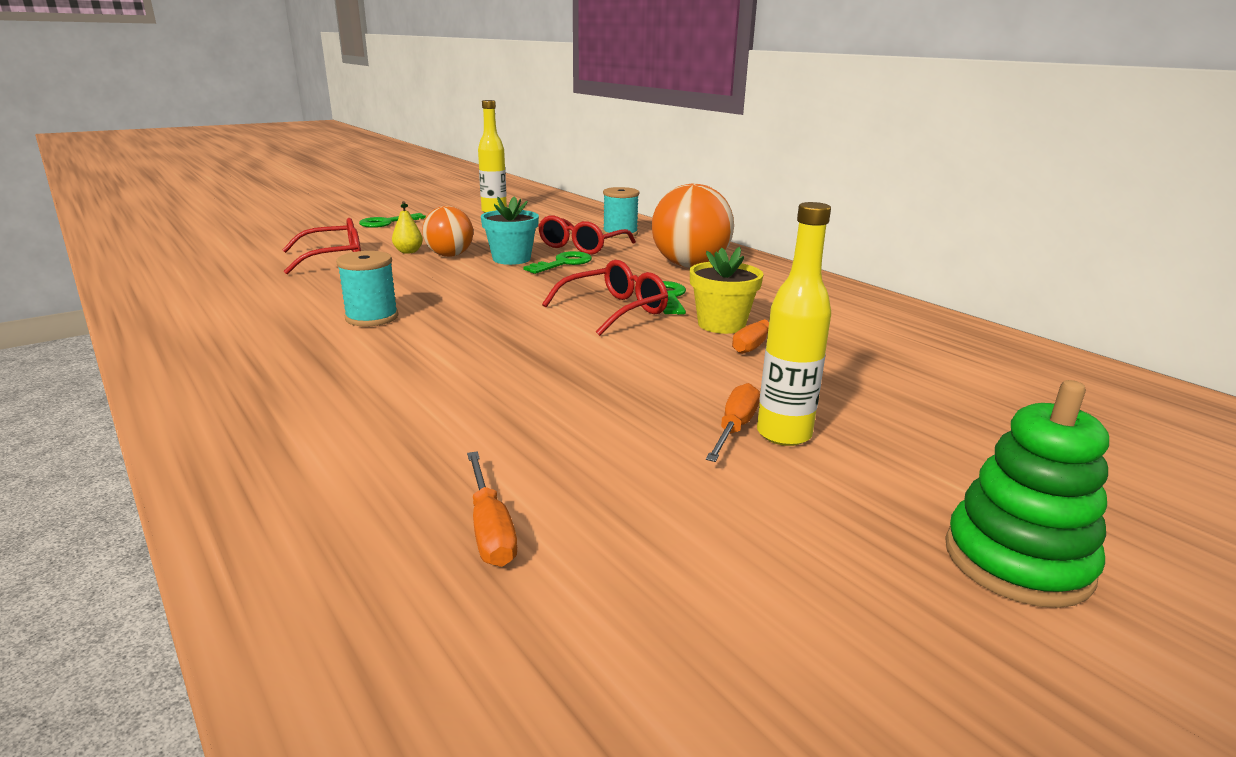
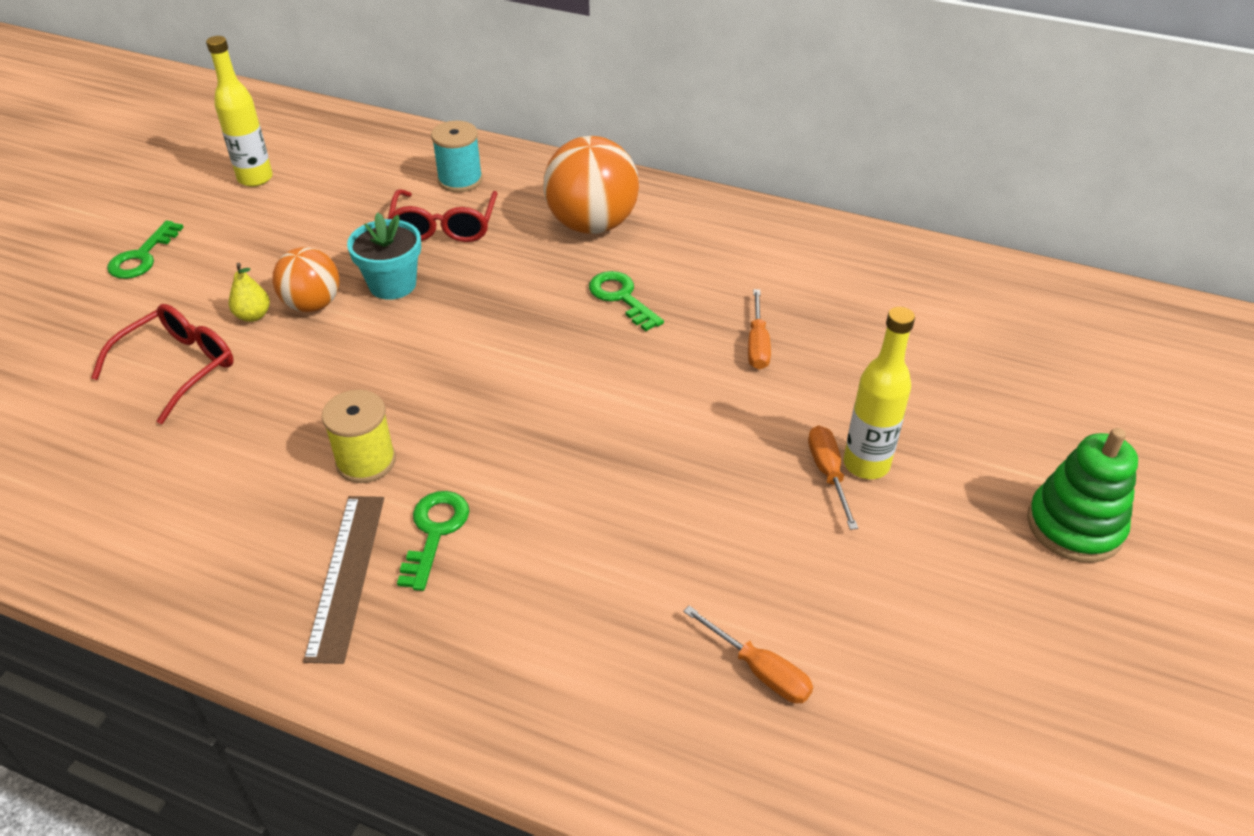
camera: 30 degrees left, 20 degrees up
(269, 359) = (346, 575): none -> brown ruler
(372, 317) = (366, 461): turquoise spool -> yellow spool
(563, 263) = (458, 271): green key -> green key (434, 532)
(615, 310) = (593, 342): red glasses -> none
(721, 324) = (707, 326): yellow flower pot -> none

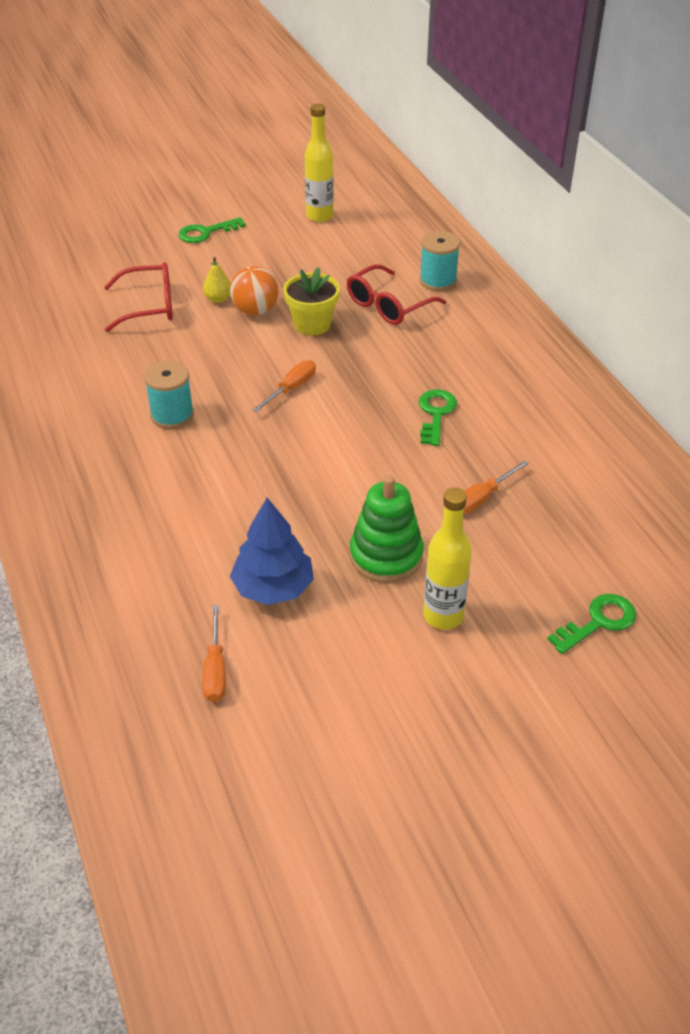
camera: 45 degrees right, 0 degrees up
(346, 575) = (91, 466): brown ruler -> none
(366, 461) = (172, 415): yellow spool -> turquoise spool
(392, 284) = (312, 324): turquoise flower pot -> yellow flower pot
(434, 532) = (156, 475): green key -> green key (598, 622)
(592, 225) = (483, 356): orange ball -> none
(701, 551) = (273, 587): none -> blue tree
(828, 474) = (410, 603): orange screwdriver -> orange screwdriver (291, 388)
(1074, 526) = (527, 756): green stacking toy -> green stacking toy (386, 556)

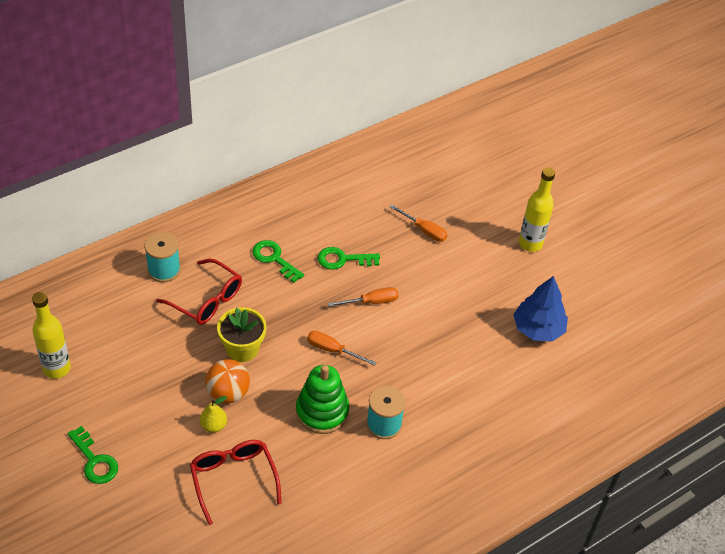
camera: 105 degrees left, 5 degrees up
(215, 669) = (611, 347): orange screwdriver -> orange screwdriver (371, 302)
(386, 556) = (491, 274): green stacking toy -> green stacking toy (322, 411)
(598, 622) = (510, 177): green key -> green key (274, 259)

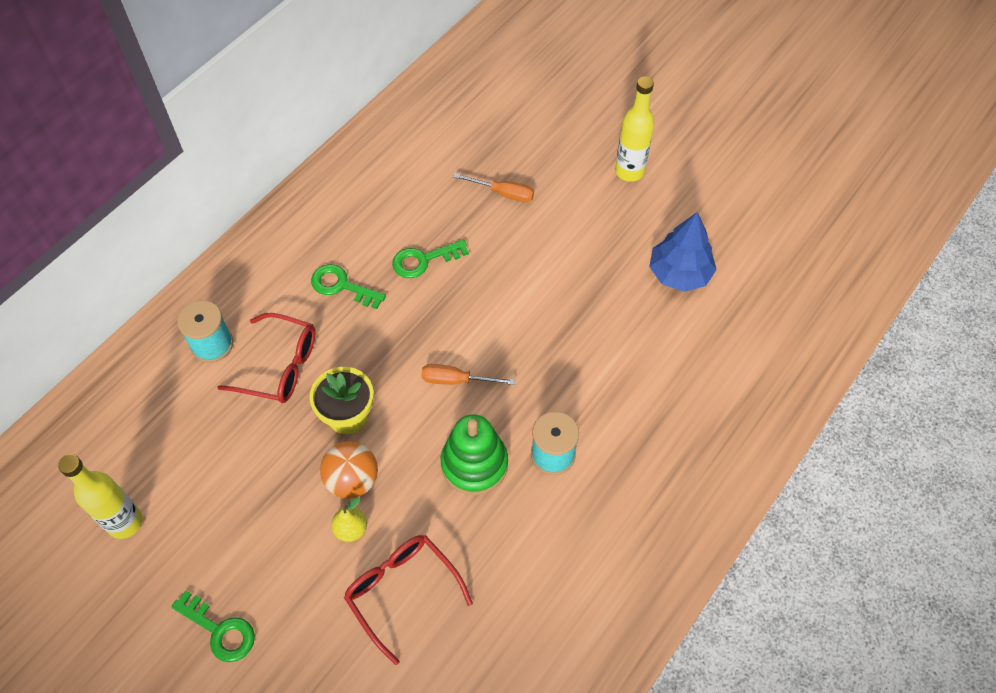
camera: 15 degrees left, 10 degrees up
(371, 302) = (478, 303): orange screwdriver -> none

